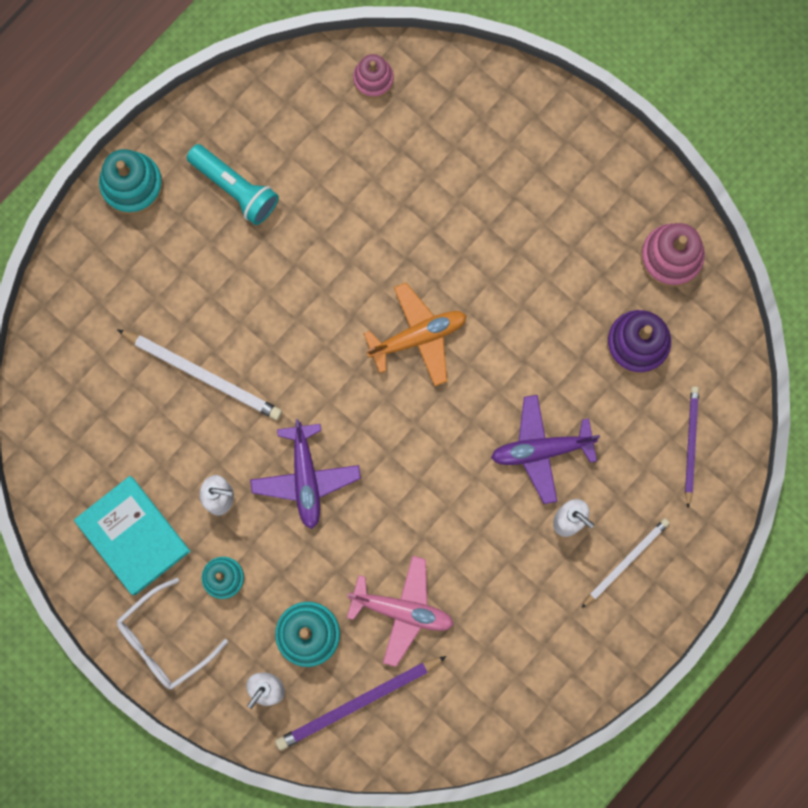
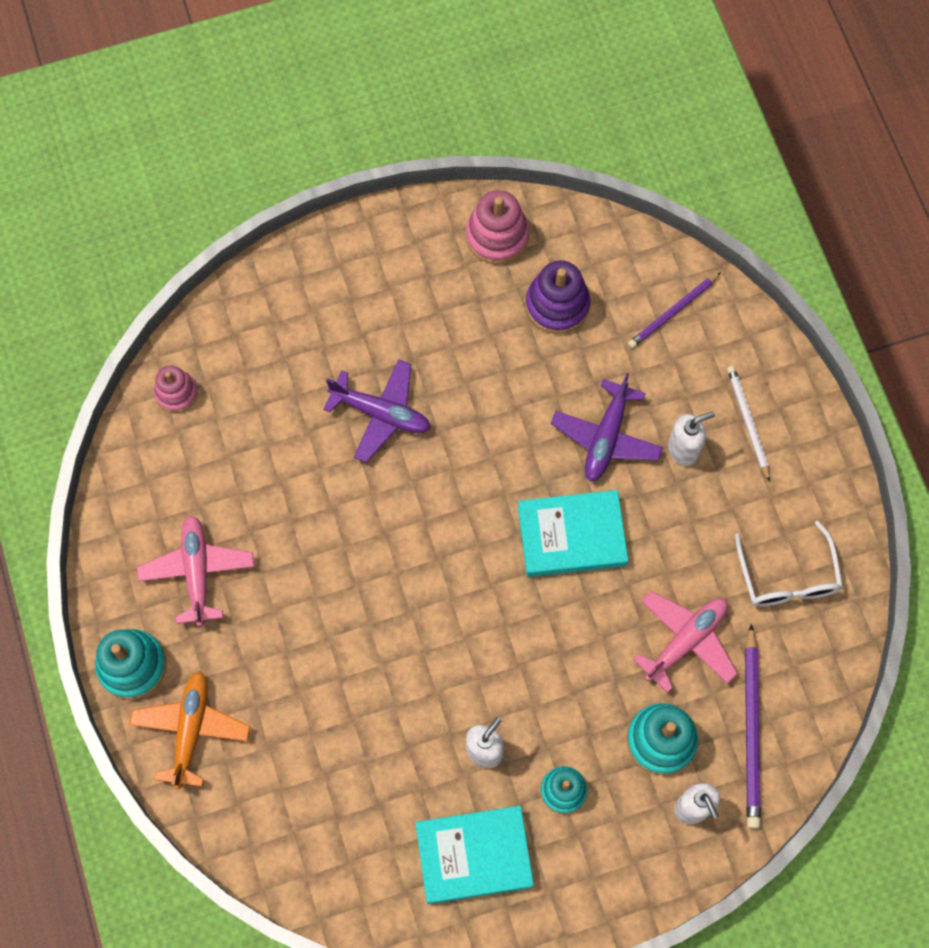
camera: 60 degrees left, 10 degrees down
(164, 641) = (593, 882): white glasses -> white glasses (787, 577)
(202, 374) = (356, 701): white pencil -> none
(235, 188) = (197, 572): turquoise flashlight -> pink plane
(305, 478) = (511, 660): purple plane -> purple plane (381, 413)
(418, 337) = (439, 486): orange plane -> orange plane (191, 730)
(438, 468) = (571, 536): none -> turquoise book
(690, 445) = (673, 312): purple pencil -> purple pencil turned 75 degrees counterclockwise

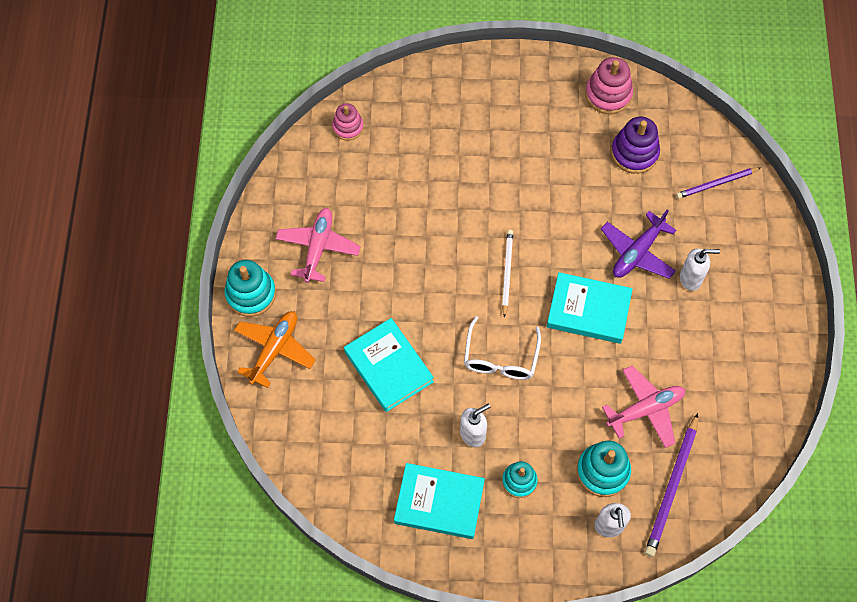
camera: 20 degrees right, 5 degrees down
(346, 700) = (388, 367): none -> turquoise book
(381, 413) = (483, 185): purple plane -> none
(748, 422) = (744, 276): white pencil -> white pencil (507, 273)
(787, 577) = (736, 391): white glasses -> white glasses (500, 358)

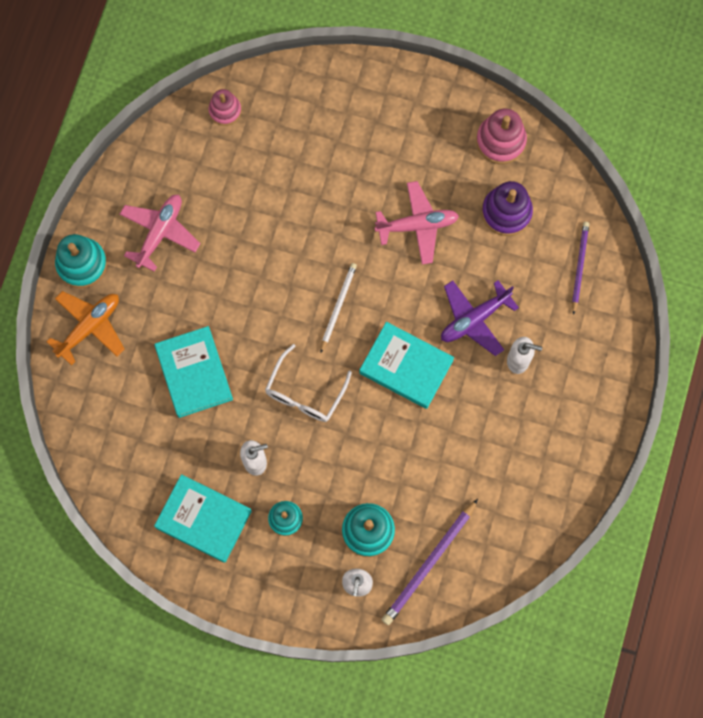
camera: 15 degrees right, 10 degrees up
(645, 409) = (429, 481): pink plane -> pink plane (417, 225)
(716, 184) = (579, 267): purple pencil -> purple pencil turned 105 degrees clockwise

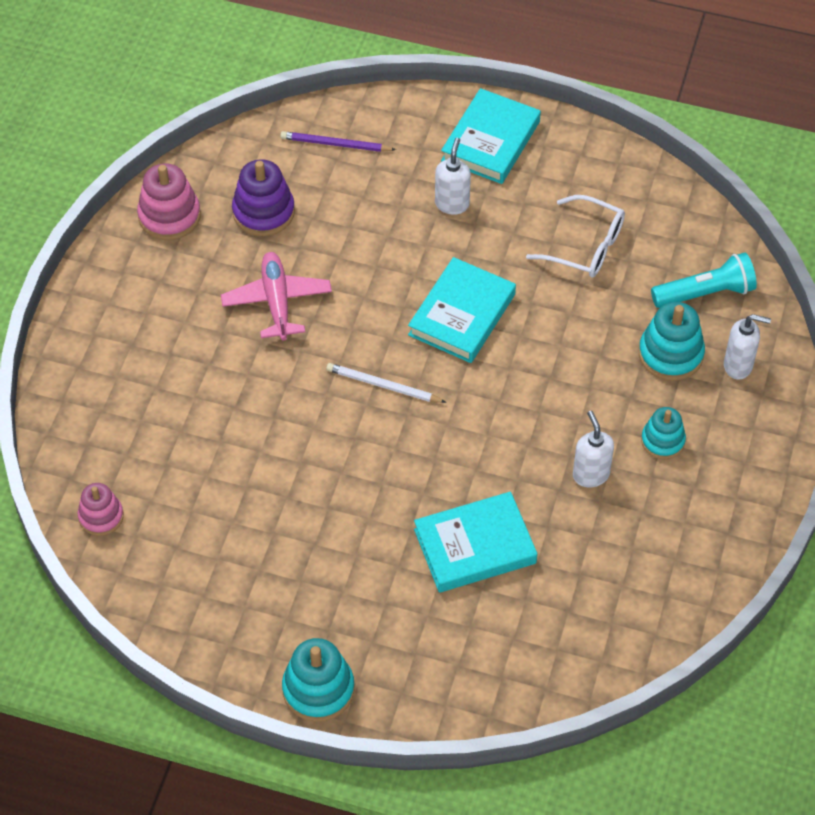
camera: 90 degrees left, 20 degrees down
(89, 327) = (411, 676): orange plane -> none
(160, 233) = (275, 592): pink plane -> none
(203, 519) = (670, 531): turquoise book -> turquoise book (490, 141)
(304, 393) = (498, 421): white glasses -> white glasses (586, 246)
(429, 563) = (705, 293): purple pencil -> turquoise flashlight
(474, 319) = (400, 246): purple plane -> none

